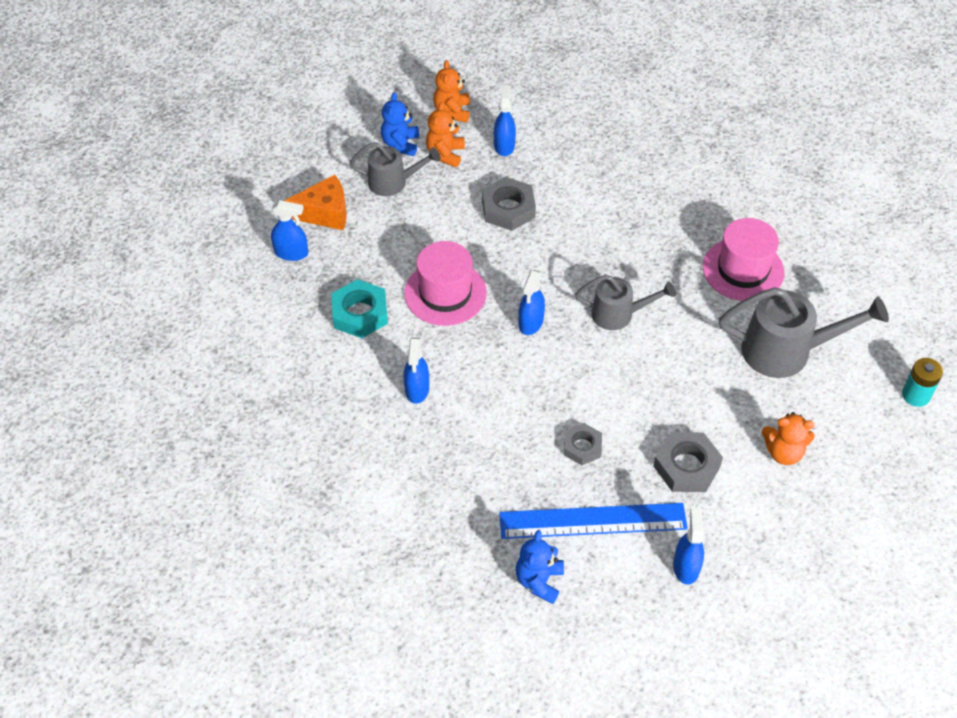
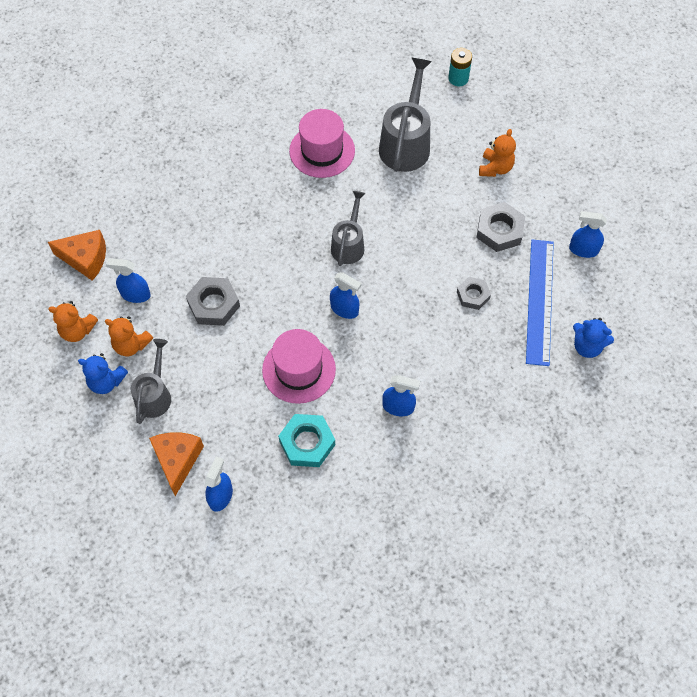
camera: 80 degrees left, 10 degrees up
(536, 100) = (86, 259): none -> orange cheese

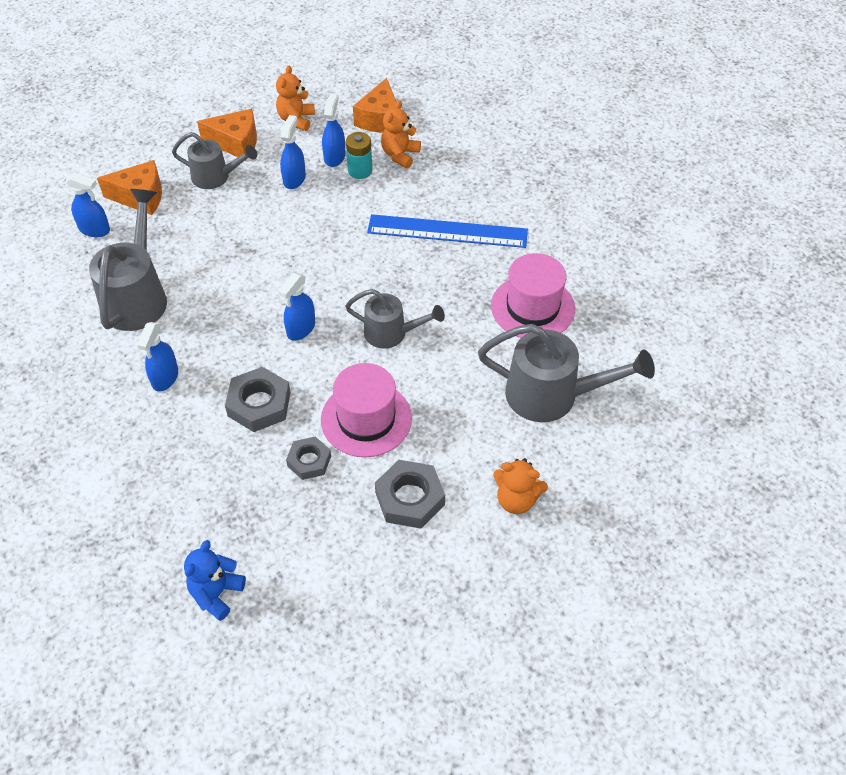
camera: 90 degrees right, 10 degrees down
(106, 382) = (236, 143): blue teddy bear -> orange cheese
(131, 345) = (275, 157): orange teddy bear -> orange teddy bear (400, 155)
(213, 304) = (317, 216): grey nut -> grey nut (259, 404)
(299, 370) = (227, 288): pink hat -> pink hat (366, 419)
(307, 443) = (137, 296): turquoise nut -> grey watering can
(458, 78) = (676, 462): turquoise battery -> turquoise battery (360, 171)
(539, 301) = (293, 539): blue ruler -> blue ruler (447, 231)
(583, 250) = (374, 604): blue spray bottle -> blue spray bottle (294, 179)

